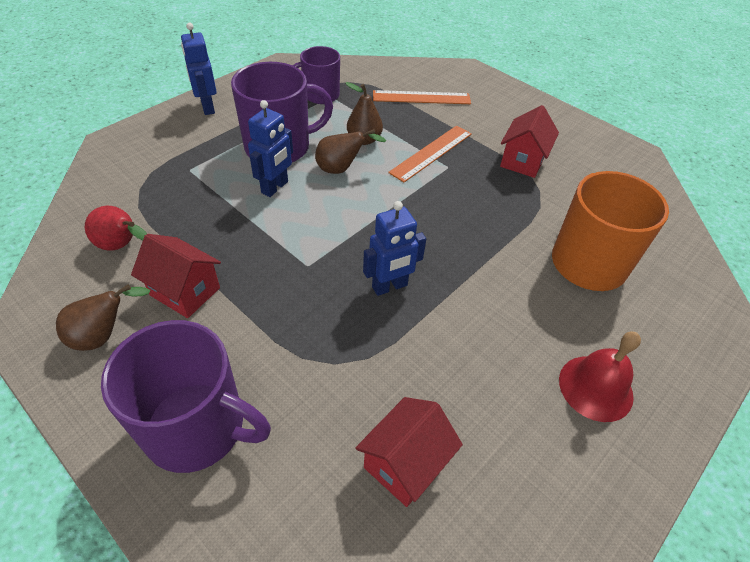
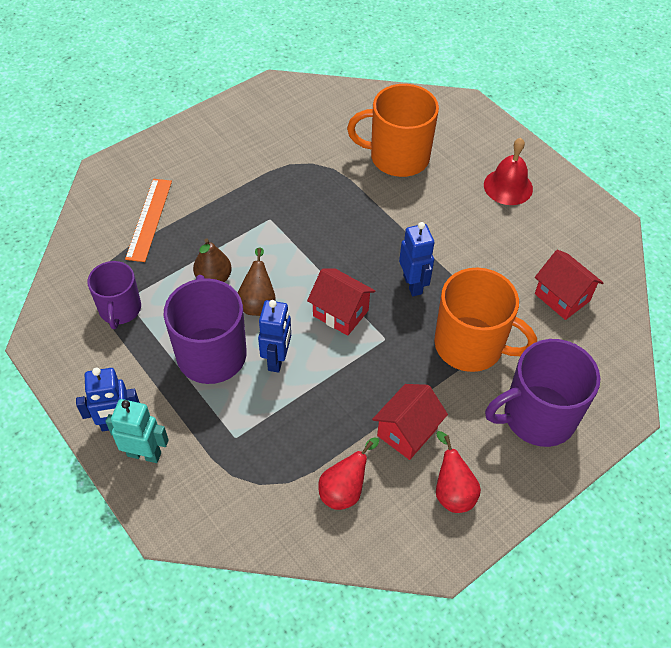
camera: 80 degrees left, 5 degrees up
(103, 336) = (452, 491): brown pear -> red pear
(178, 123) = (144, 454): none -> turquoise robot
(198, 427) = (537, 416): purple mug -> purple mug turned 135 degrees counterclockwise
(275, 187) = (277, 359): blue robot -> blue robot turned 60 degrees clockwise
(306, 348) = (471, 345): none -> orange mug
(431, 153) = (246, 227): orange ruler -> none
(522, 161) = (270, 164): red house -> red house (340, 313)

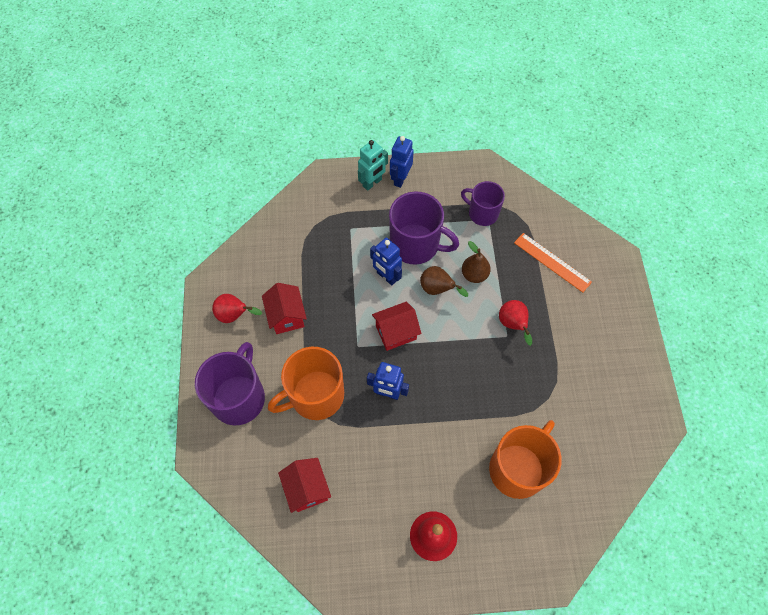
camera: 125 degrees right, 10 degrees up
(344, 490) = (278, 263): red pear -> red pear (513, 325)
(562, 297) = (307, 489): red house -> red house turned 75 degrees clockwise

